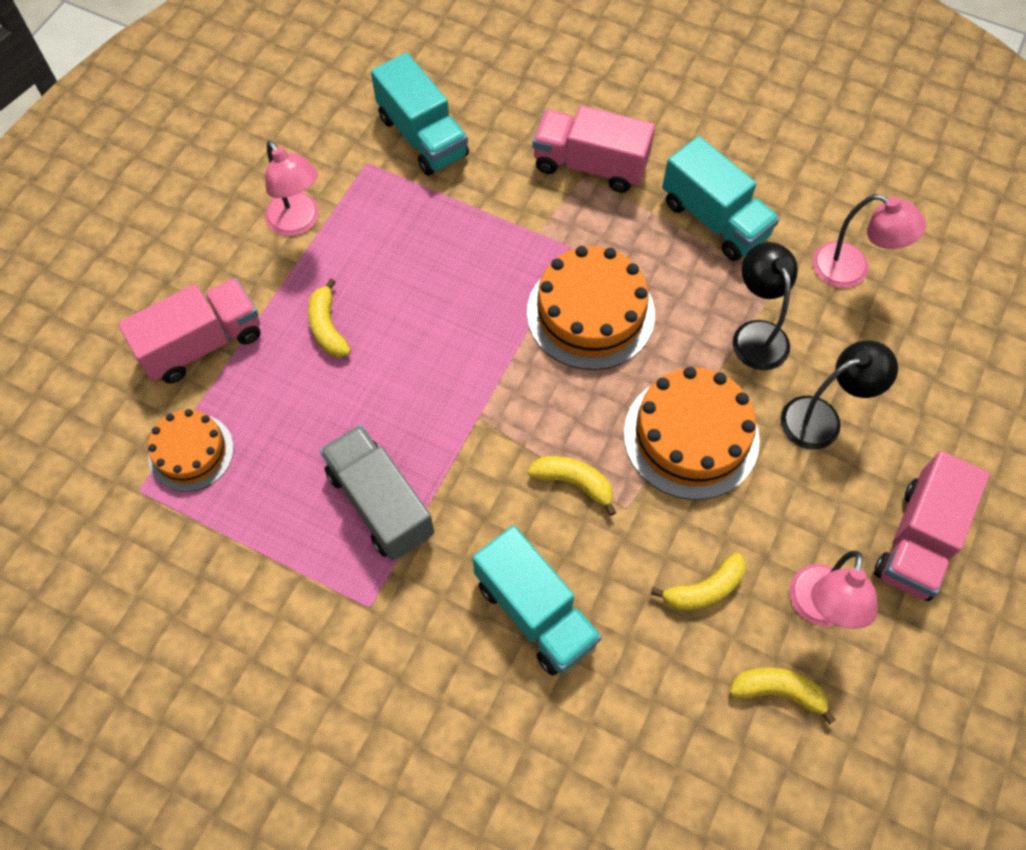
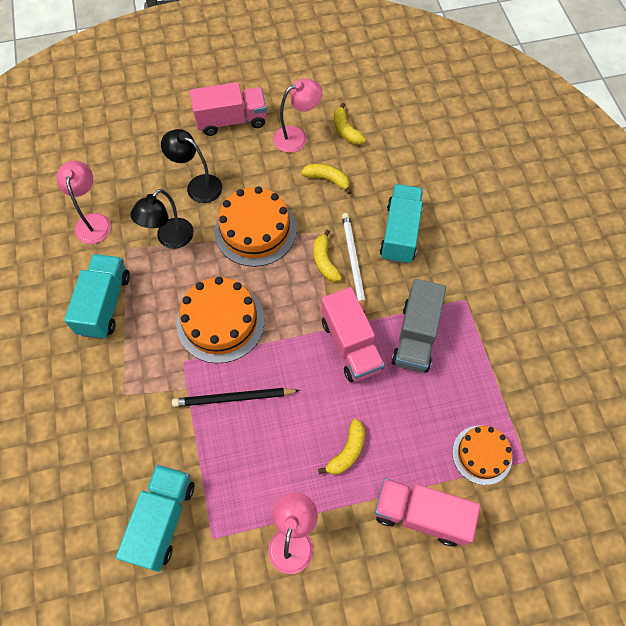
camera: 130 degrees left, 0 degrees up
(486, 266) = (233, 398): none -> black pencil
(543, 515) = (353, 262): none -> white pencil
(590, 165) = (111, 397): pink truck -> pink truck (351, 345)

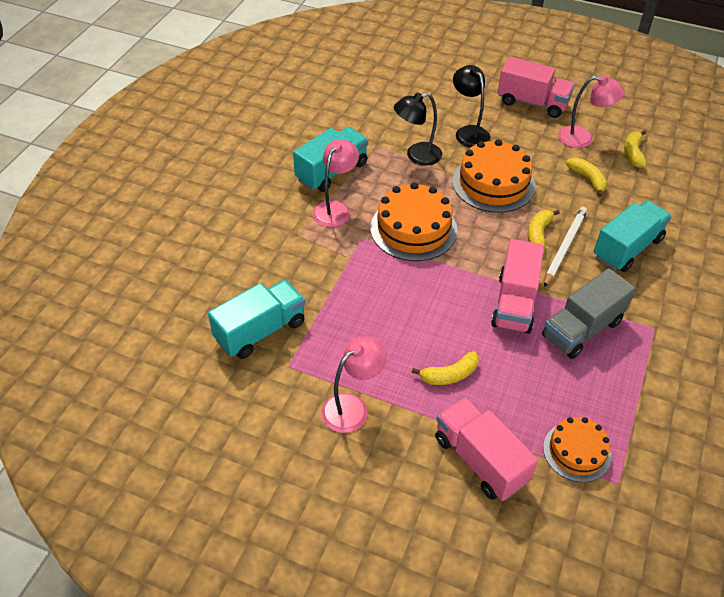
camera: 35 degrees right, 15 degrees down
(93, 221) = (365, 117): pink lamp -> pink lamp (335, 208)
(233, 398) = (382, 284): black pencil -> none

